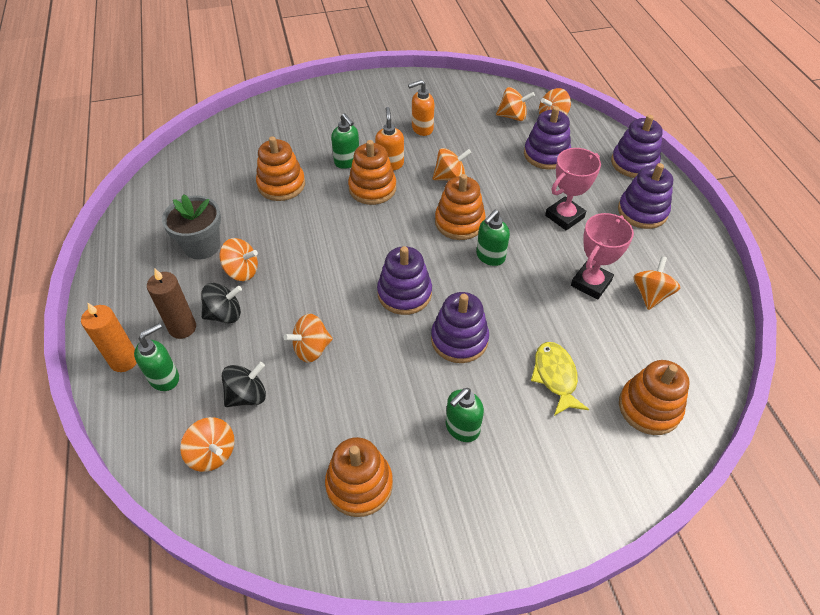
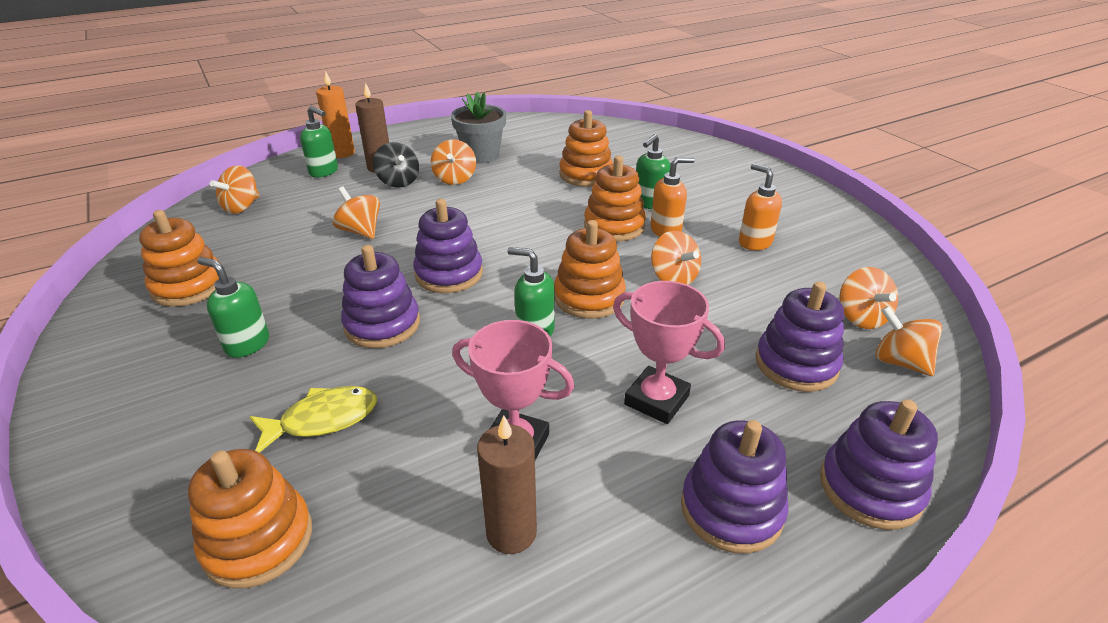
camera: 75 degrees right, 15 degrees down
(247, 395) = (303, 210): black spinning top -> none
(650, 294) = (511, 532): orange spinning top -> brown candle

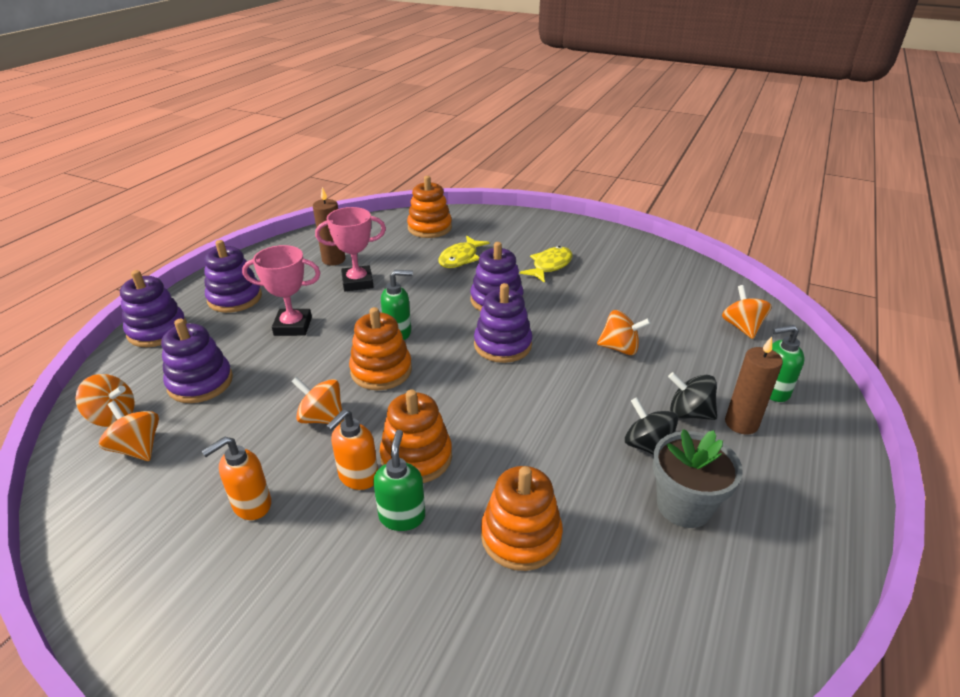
camera: 145 degrees right, 0 degrees up
(188, 286) = (641, 273): orange stacking toy -> none
(247, 344) = (550, 265): green soap dispenser -> yellow fish
(342, 153) = (815, 424): orange candle -> none
(455, 179) = (647, 446): orange spinning top -> black spinning top
(754, 242) = (251, 505): orange soap dispenser -> orange soap dispenser turned 120 degrees clockwise

